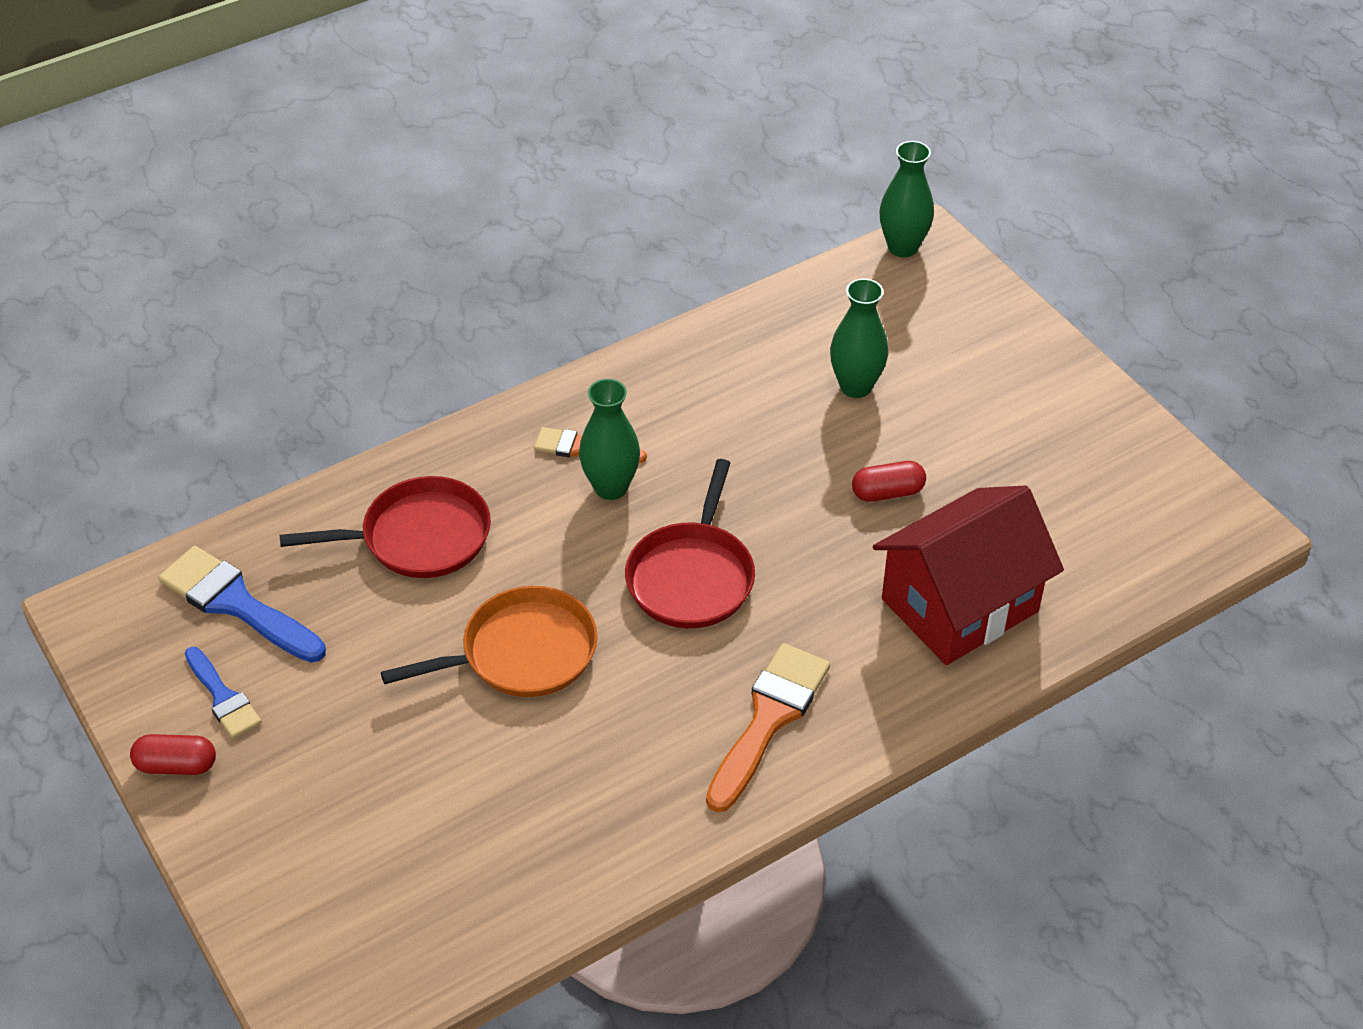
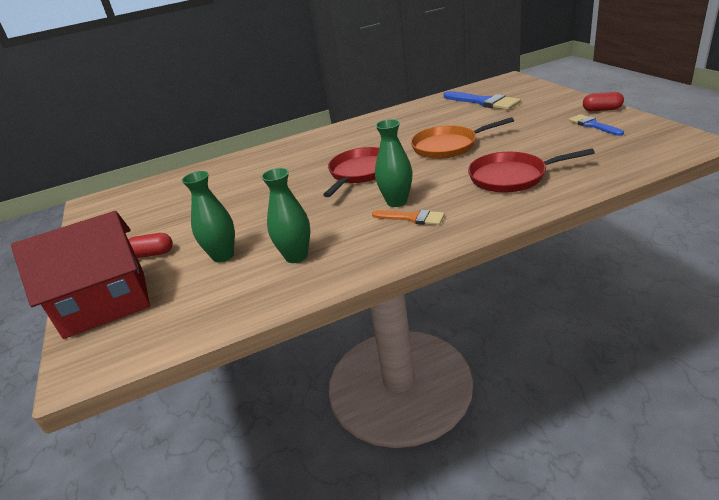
camera: 165 degrees left, 15 degrees down
(236, 604) = (608, 149): blue brush -> blue brush (484, 102)
(768, 719) = (341, 139): orange brush -> none
(887, 492) = (242, 207): red capsule -> red capsule (152, 254)
(902, 247) = (107, 362): green vase -> green vase (296, 256)
(959, 605) = (239, 172): red house -> red house (106, 303)

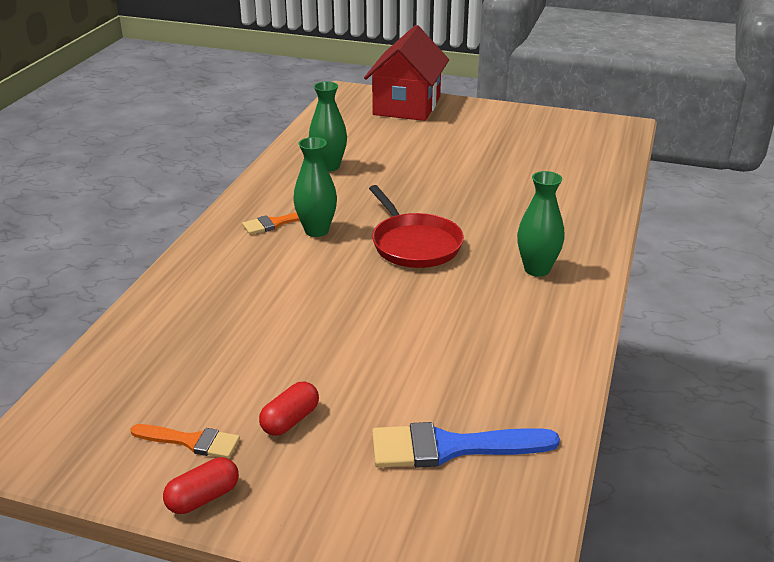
camera: 125 degrees right, 0 degrees up
(152, 254) = (449, 128): red capsule -> red capsule (290, 420)
(223, 256) = (389, 147): green vase -> green vase (537, 269)
(447, 146) = (366, 318): orange pan -> none
(511, 177) = (228, 300): red pan -> none
(593, 125) = (191, 441): blue brush -> orange brush

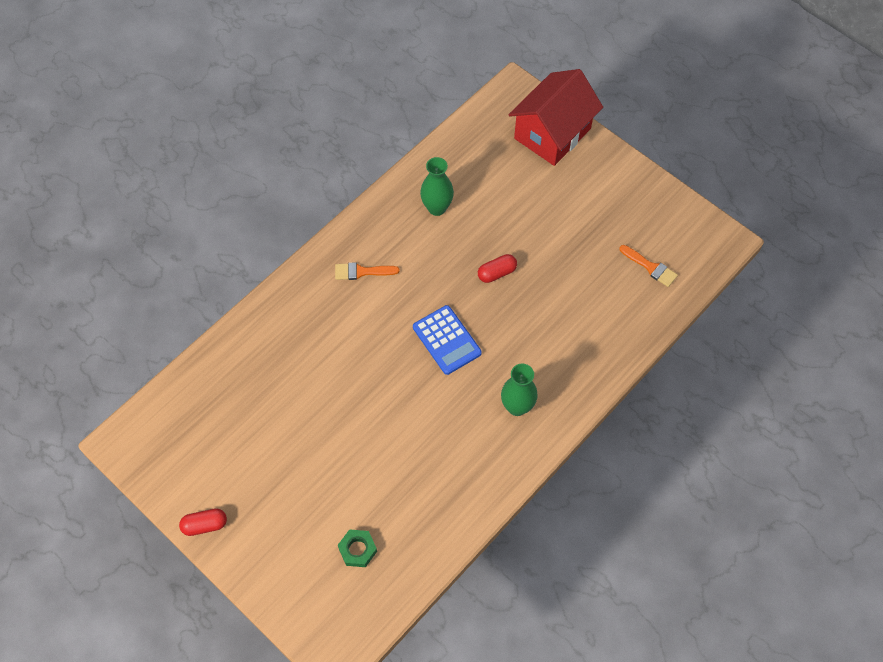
camera: 25 degrees right, 30 degrees up
(191, 441) = (215, 477): orange brush -> orange brush (650, 267)
(290, 420) = (277, 485): red capsule -> red capsule (496, 273)
(316, 230) = (385, 293): green vase -> none
(414, 244) = (447, 340): red pan -> blue calculator
(451, 447) = (357, 549): blue brush -> green nut

